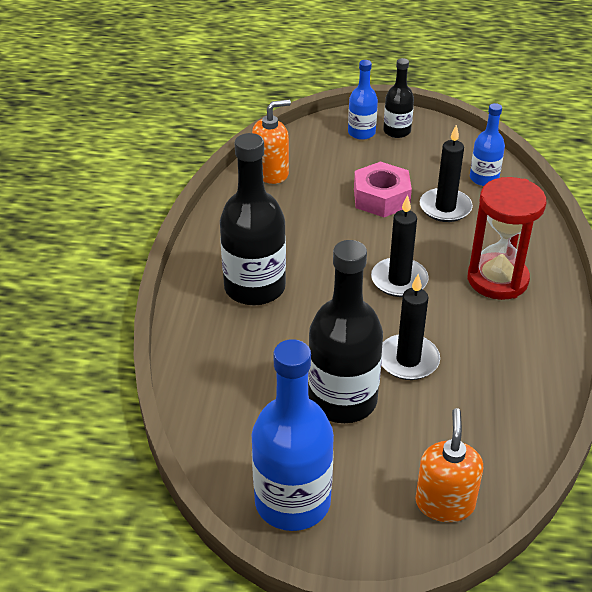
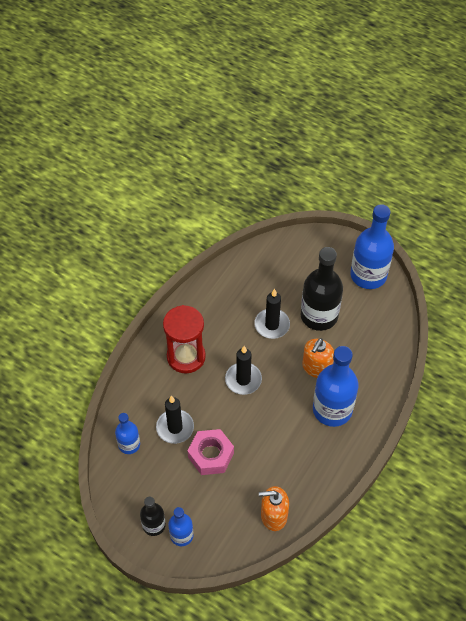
camera: 155 degrees left, 15 degrees up
(254, 287) = (332, 409): black bottle -> blue bottle
(444, 503) = (300, 249): orange soap dispenser -> orange soap dispenser (316, 368)

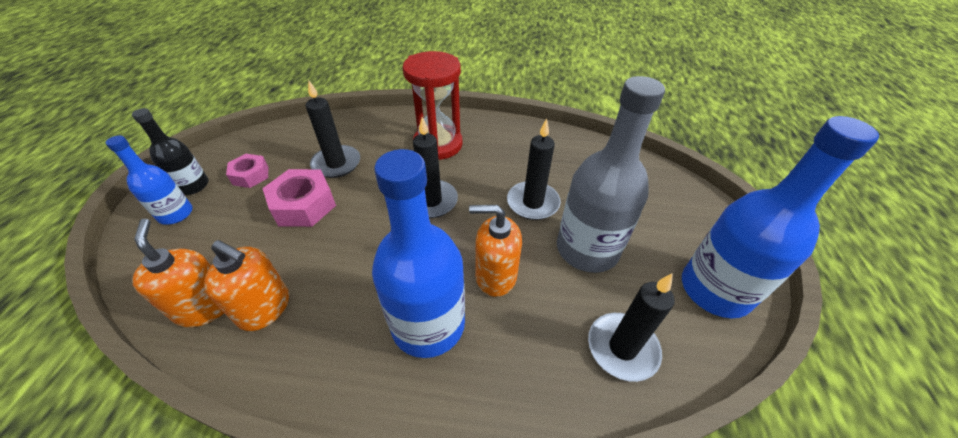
camera: 65 degrees right, 10 degrees down
(129, 444) = (304, 137): blue bottle -> none
(160, 486) = (250, 175): none -> pink nut
(288, 485) = (265, 308): none -> orange soap dispenser
(319, 316) = (587, 249): black bottle -> grey bottle
(379, 333) = (622, 348): none -> black candle

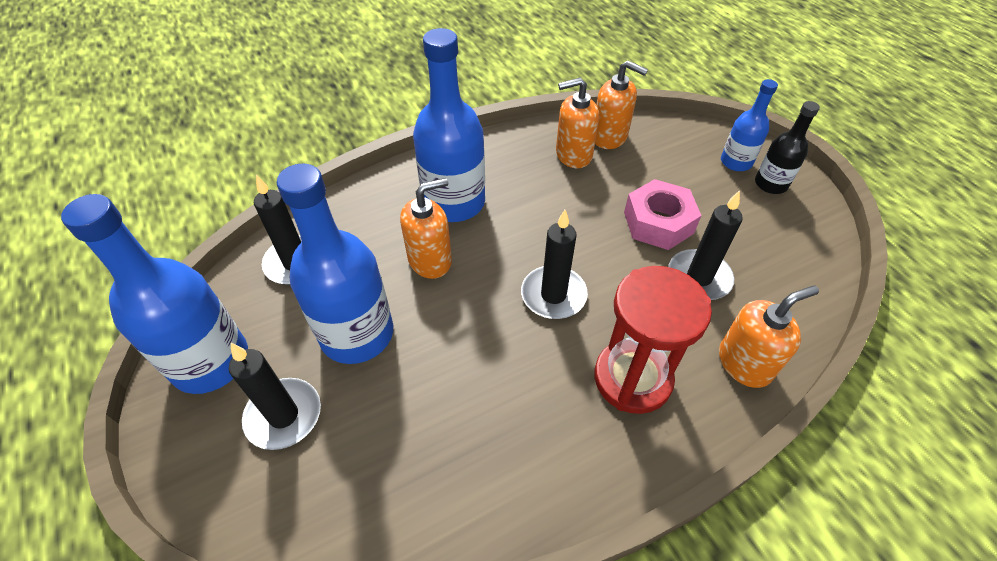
camera: 145 degrees right, 5 degrees up
(250, 175) = (748, 218): pink nut -> none
(378, 124) = (744, 363): none -> orange soap dispenser
(533, 203) = (446, 358): black candle -> black candle (284, 415)
(587, 249) = (357, 334): grey bottle -> blue bottle

